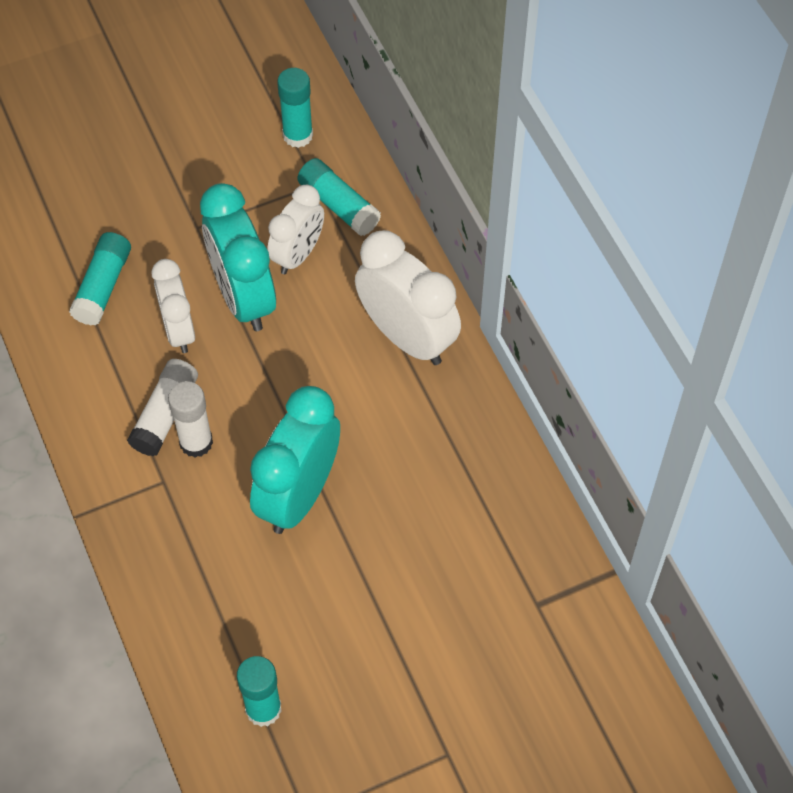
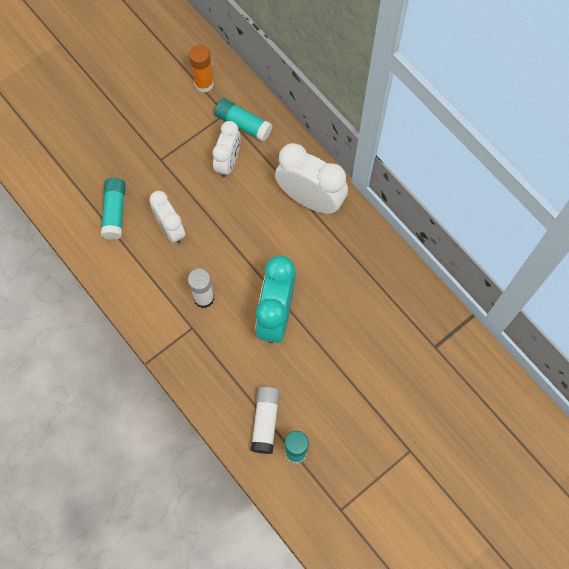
camera: 15 degrees left, 10 degrees up
(165, 414) = (179, 285): white glue stick -> white glue stick (265, 421)
(243, 297) = (203, 198): turquoise clock -> none
(298, 135) = (204, 84): turquoise glue stick -> orange glue stick

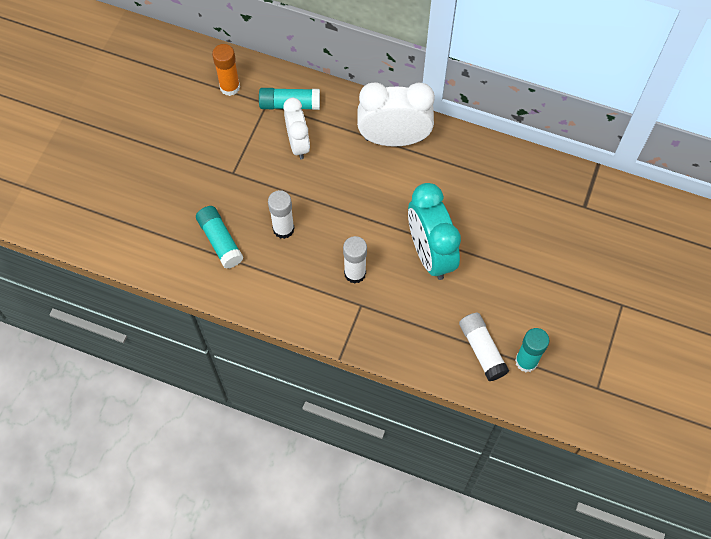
camera: 30 degrees left, 5 degrees down
(170, 229) = (283, 229): white clock -> white glue stick

